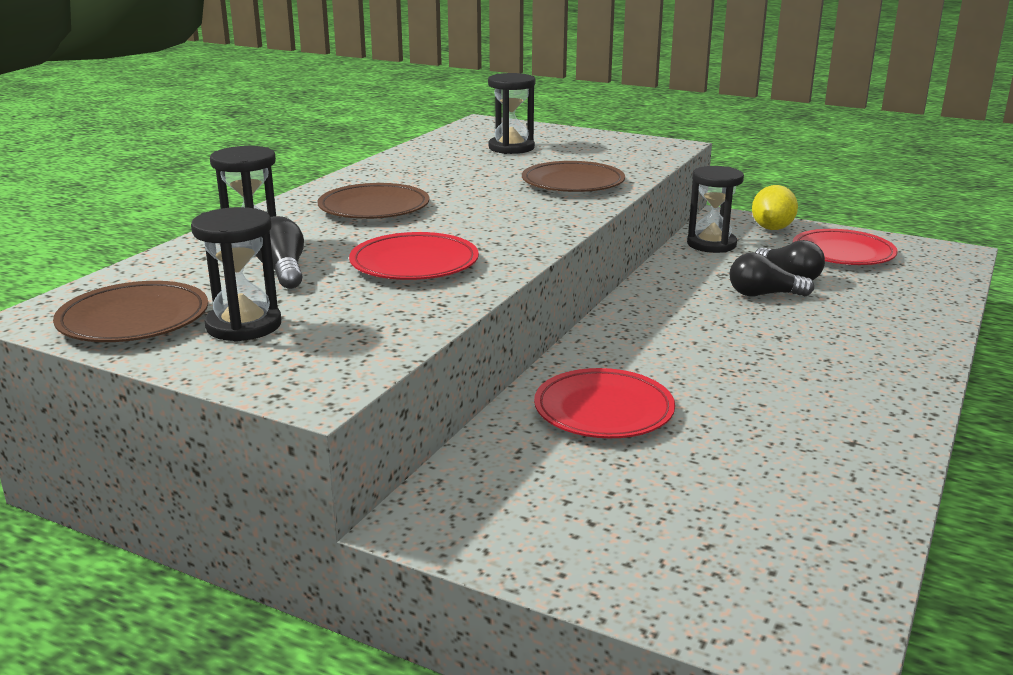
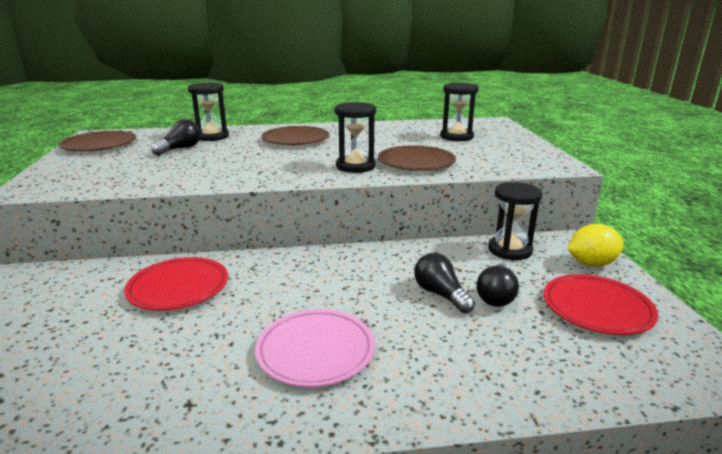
camera: 55 degrees right, 0 degrees up
(244, 325) = (103, 160): black hourglass -> black hourglass (355, 166)
(414, 263) = (217, 165): red plate -> none
(812, 369) = (315, 351): none -> pink plate

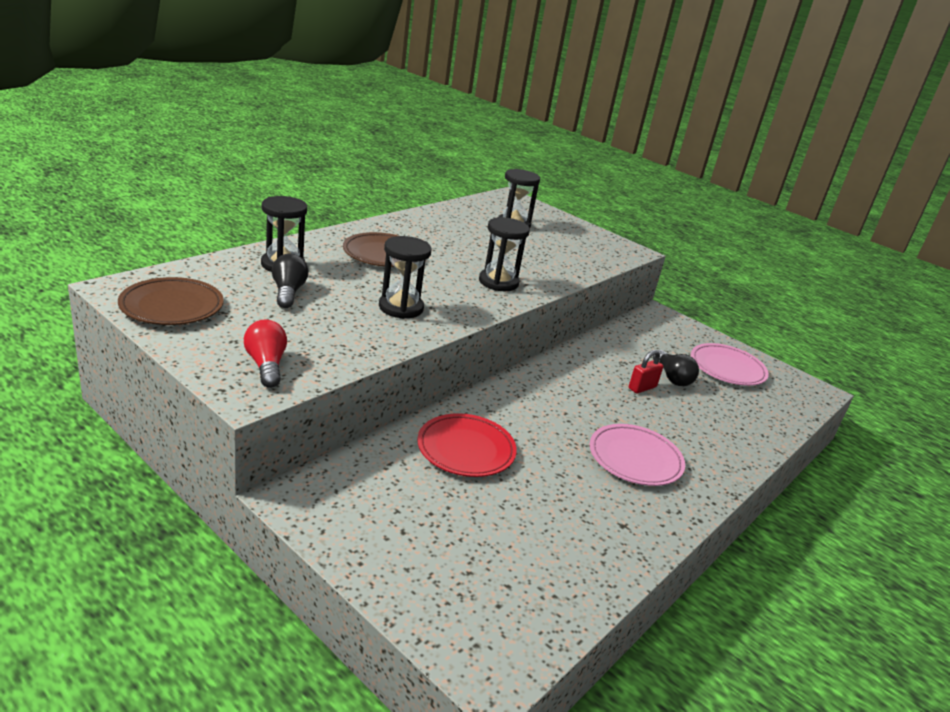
camera: 45 degrees left, 5 degrees up
(72, 179) = (266, 365): none -> red light bulb
(416, 162) = (535, 267): brown plate -> none
(440, 294) = (642, 388): black light bulb -> red padlock
(510, 250) = (632, 335): black hourglass -> black hourglass (401, 308)
(591, 264) = (687, 333): yellow lemon -> none
(597, 308) = (727, 368): red plate -> pink plate

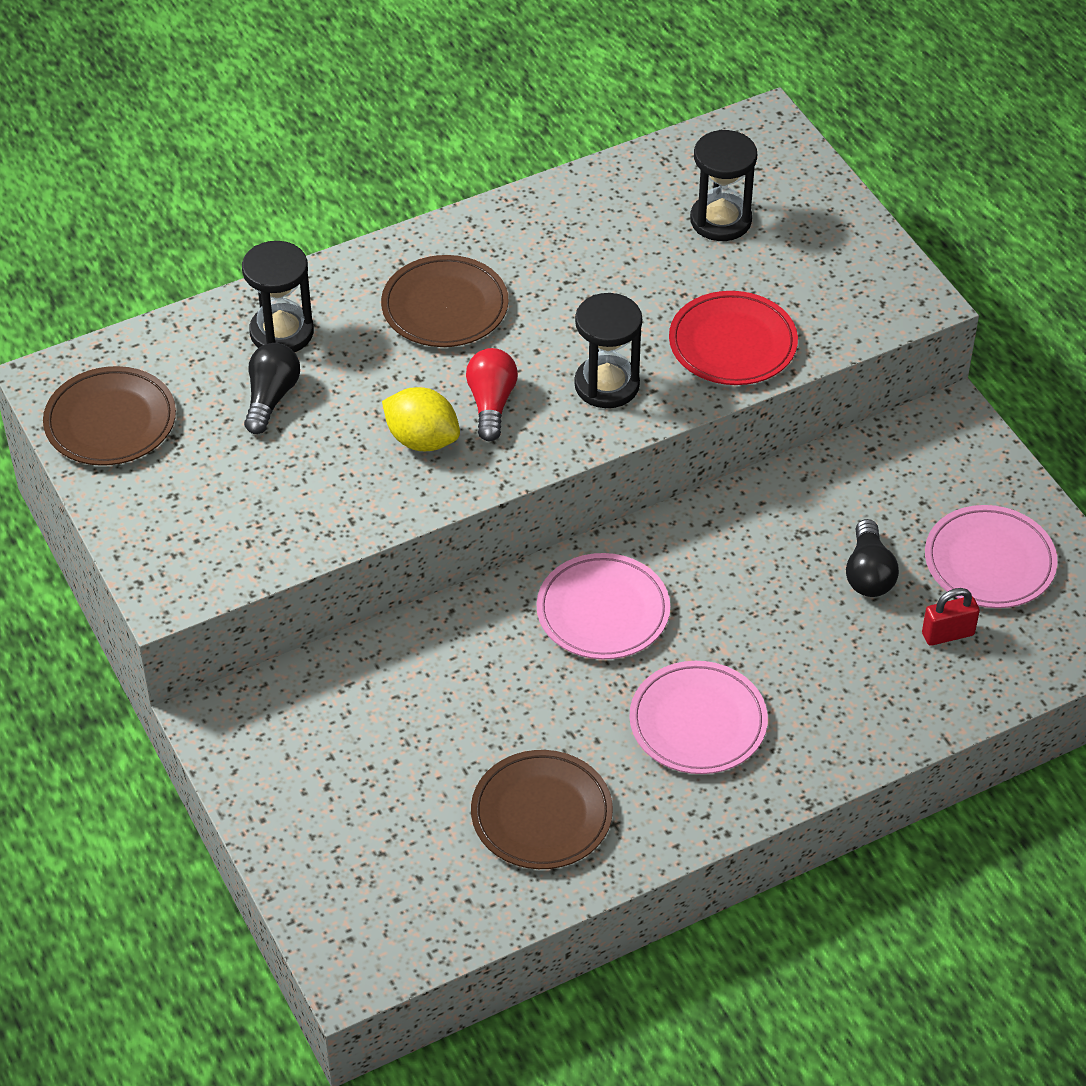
camera: 25 degrees right, 20 degrees up
(266, 365) = (201, 544): red light bulb -> red light bulb (491, 403)
(401, 308) = (422, 440): black hourglass -> yellow lemon
(466, 449) = (459, 674): red plate -> red plate (732, 344)
(537, 407) = (603, 611): none -> pink plate
(572, 527) = (541, 814): none -> brown plate
(642, 388) = (800, 590): red padlock -> red padlock (948, 634)

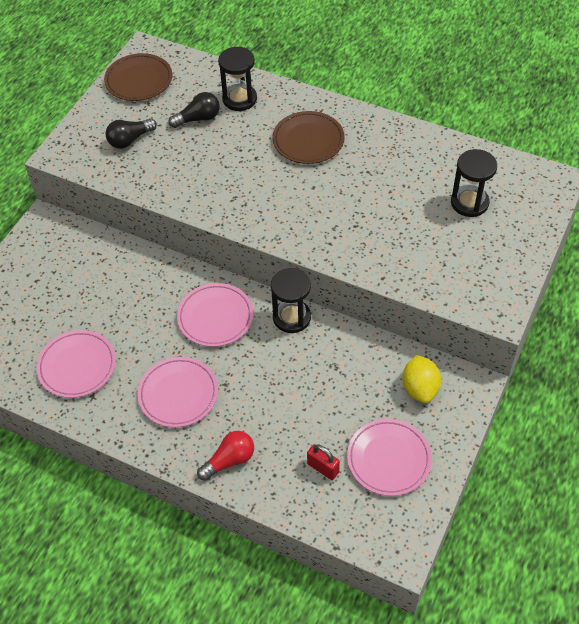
camera: 55 degrees right, 5 degrees up
(422, 440) = (220, 181): yellow lemon -> yellow lemon (420, 388)
(491, 403) = (264, 191): red light bulb -> red light bulb (229, 460)
(541, 814) = (77, 366): brown plate -> pink plate
(606, 385) = (316, 224): black hourglass -> black hourglass (291, 317)
(732, 344) = (391, 255): red plate -> none
(868, 573) = (332, 409): black light bulb -> black light bulb (130, 140)

